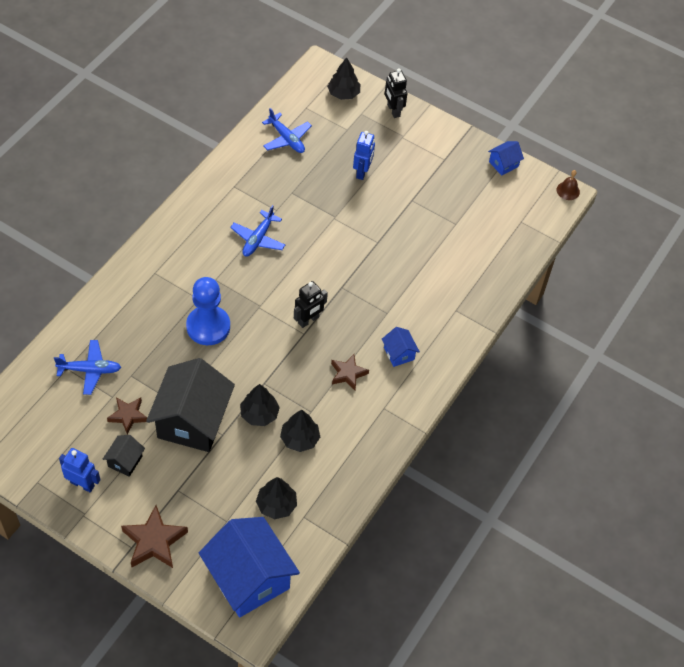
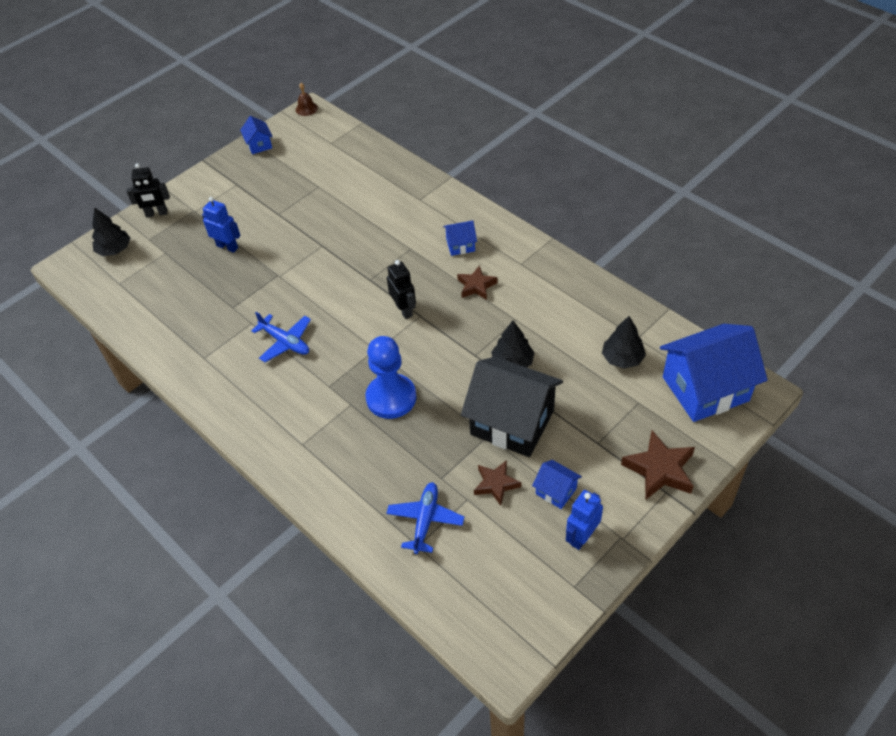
camera: 70 degrees left, 5 degrees down
(125, 461) = (556, 491): black house -> blue house
(287, 139) = (156, 304): blue plane -> none
(300, 439) = (547, 332): black tree -> none

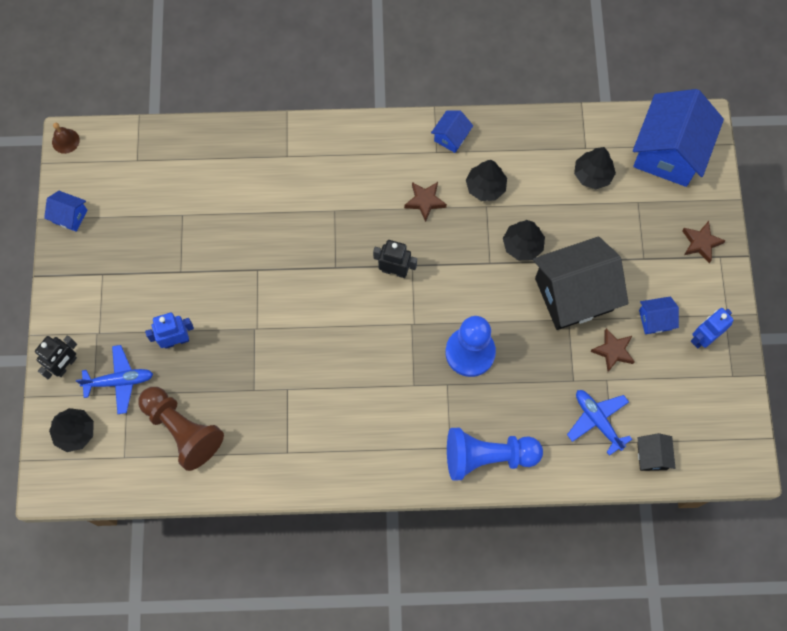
camera: 50 degrees left, 20 degrees up
(166, 295) = (182, 430): none -> brown pawn
(285, 342) = (336, 380): blue plane -> blue plane (119, 381)
(319, 472) = (487, 456): none -> blue pawn
(436, 583) = (652, 456): none -> black house
(460, 245) = (371, 174): blue house -> blue house (451, 137)
(530, 308) = (485, 187): none -> black tree
(581, 537) = (703, 337): blue robot -> blue robot turned 60 degrees clockwise
(660, 469) = (701, 243): brown star -> brown star, size x0.65

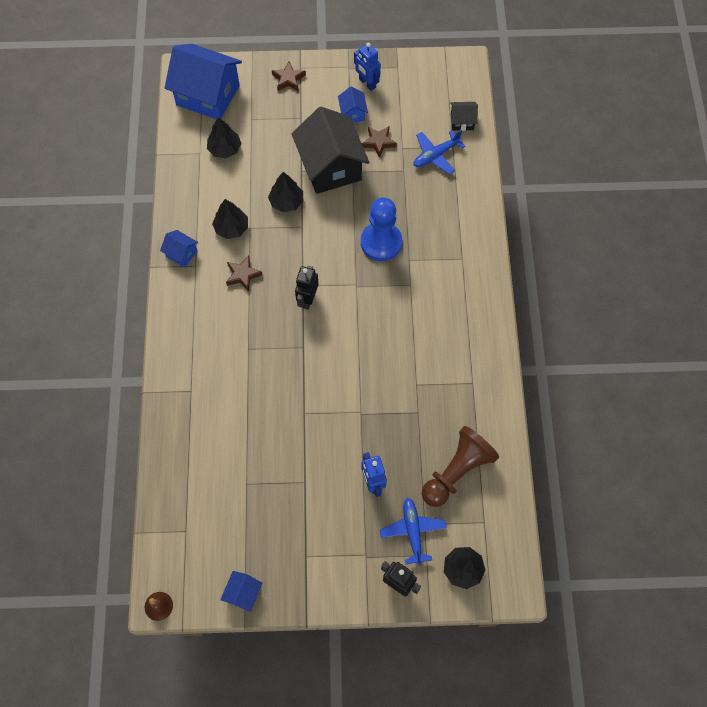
camera: 90 degrees left, 5 degrees down
(487, 456) = (468, 232): blue pawn -> none

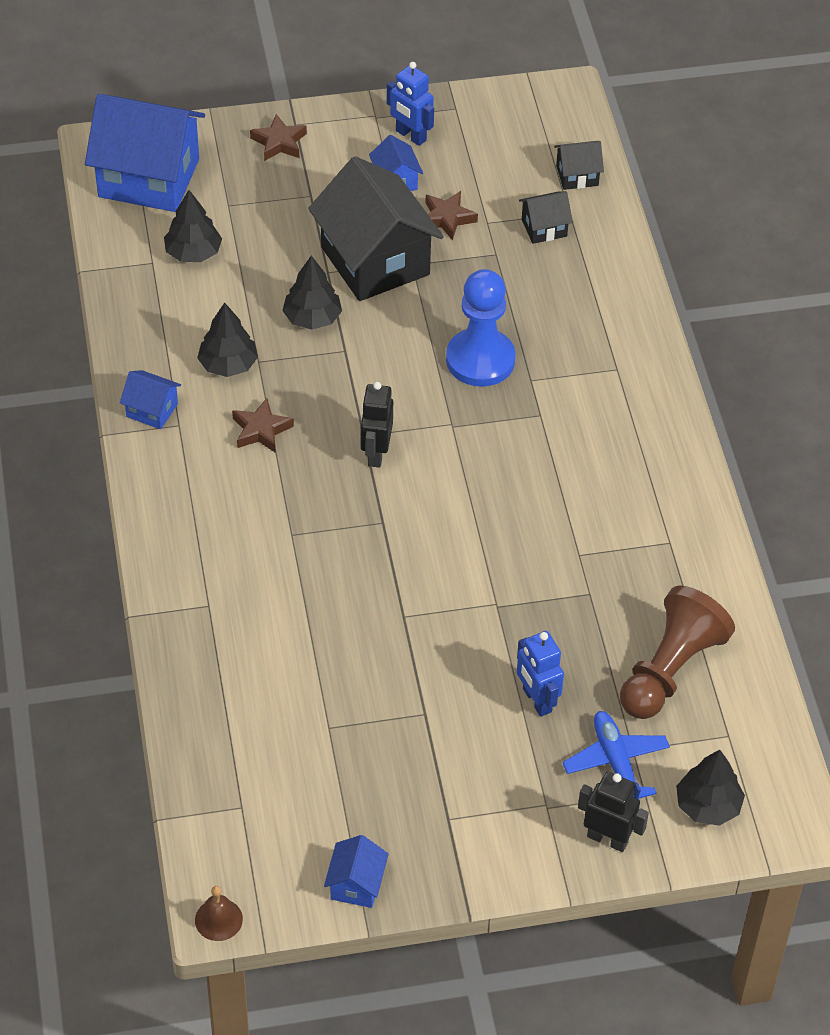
camera: 10 degrees left, 15 degrees down
(435, 155) = (544, 228): blue plane -> black house

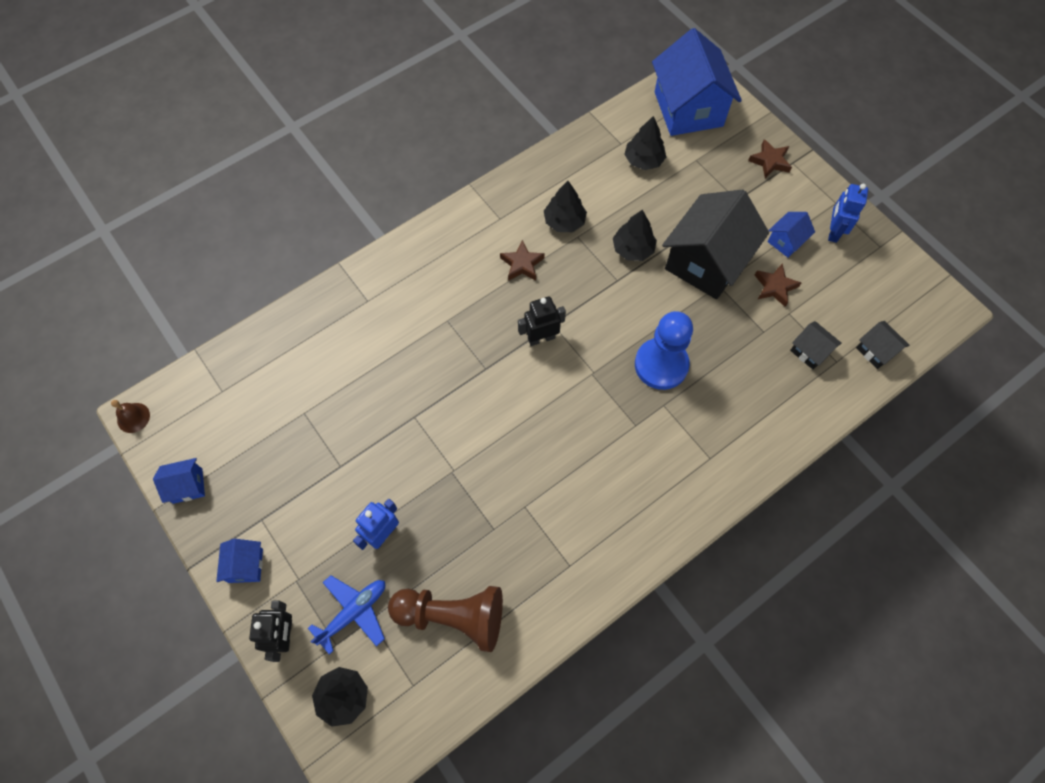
camera: 65 degrees right, 15 degrees up
(152, 410) = (503, 199): blue house -> blue house (246, 565)

